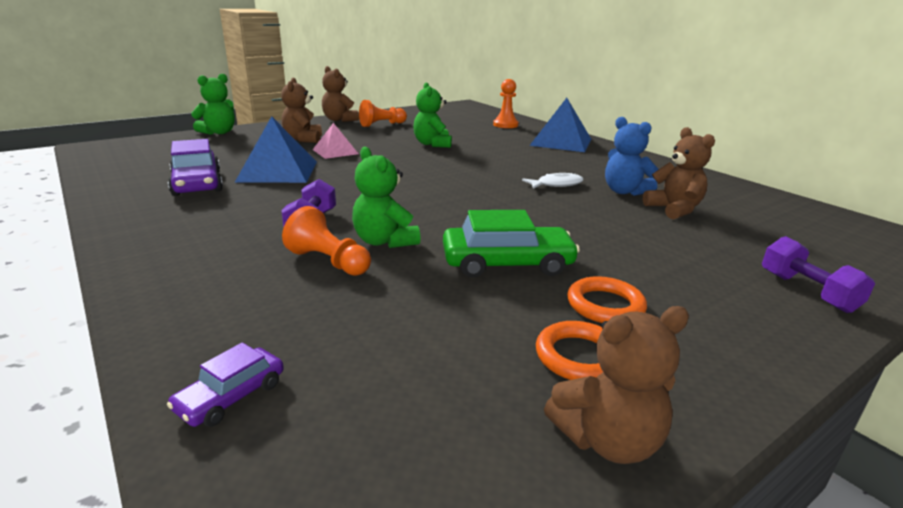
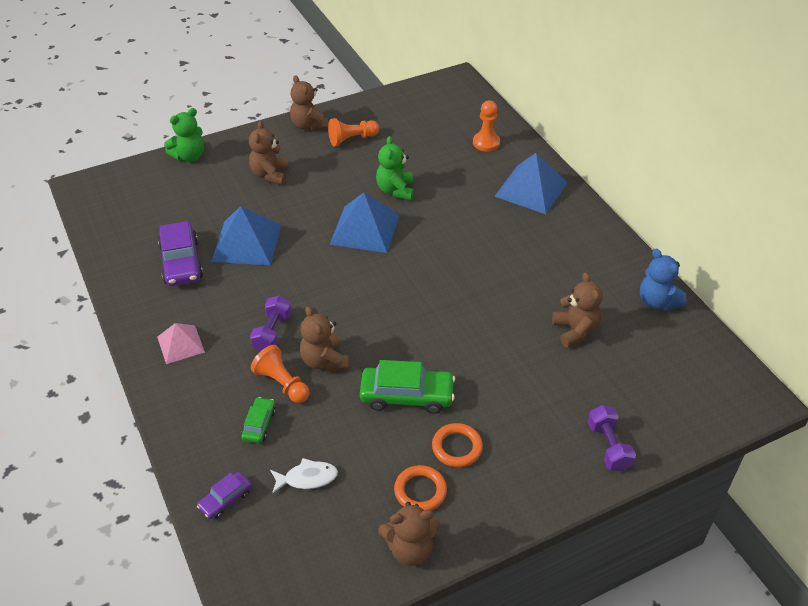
camera: 10 degrees right, 20 degrees up
(296, 301) = (259, 424): none -> green car
(335, 151) = (299, 204): pink pyramid -> pink pyramid (180, 344)
(384, 241) = (324, 361): green teddy bear -> brown teddy bear
(409, 162) = (365, 229): none -> blue pyramid
(556, 184) = (489, 281): white fish -> white fish (307, 478)
(624, 191) = (547, 297): blue teddy bear -> blue teddy bear (657, 302)

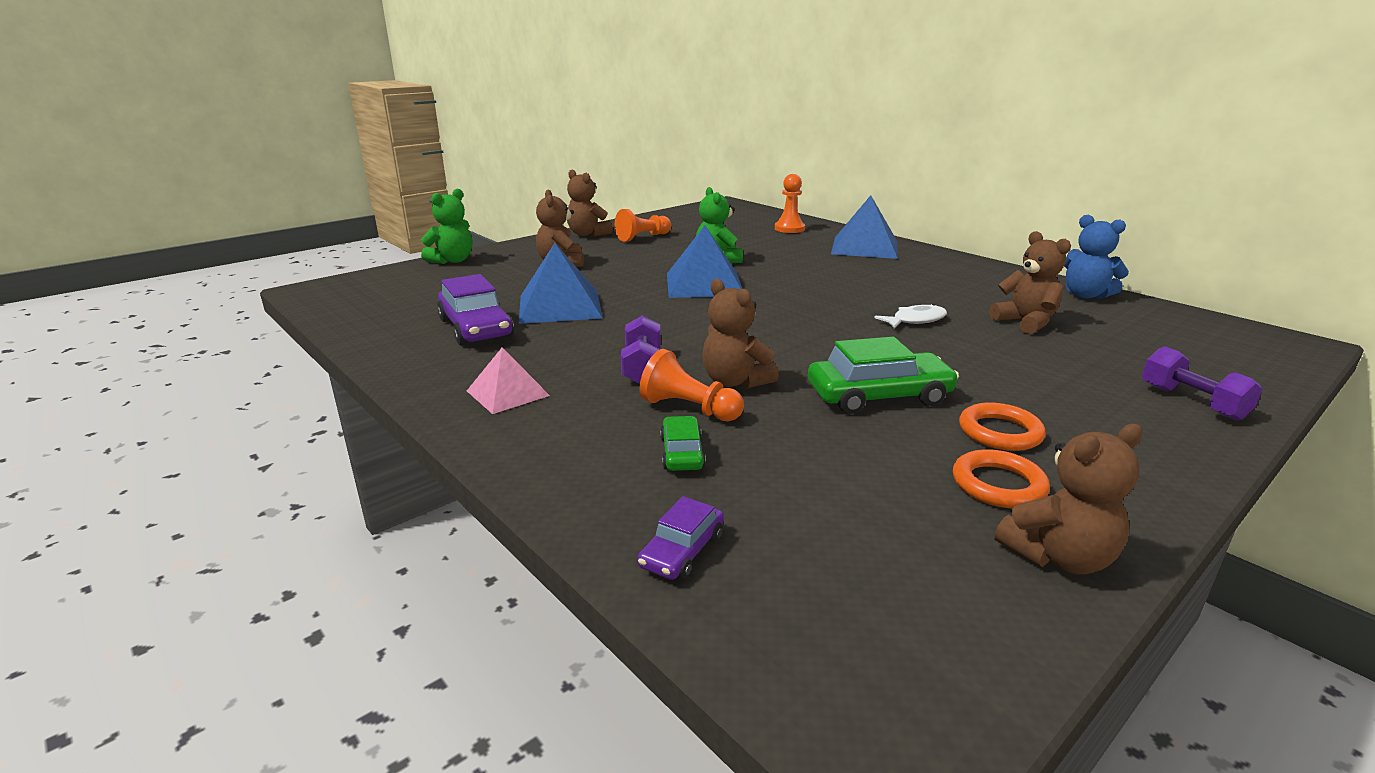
camera: 15 degrees left, 20 degrees down
(307, 478) = (807, 500): white fish -> white fish (915, 320)

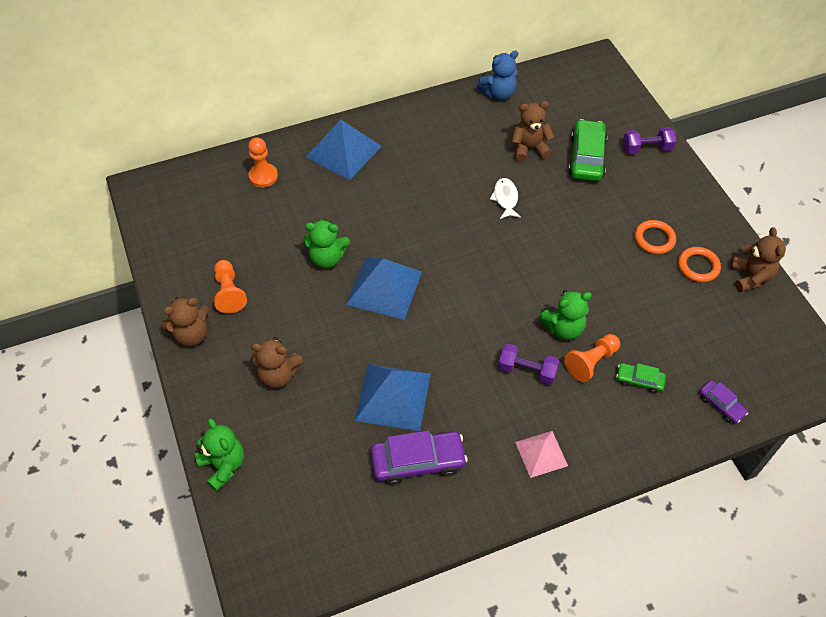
camera: 70 degrees left, 30 degrees up
(735, 381) = (563, 328): brown teddy bear -> green teddy bear
(879, 396) = (602, 268): green car -> green car (587, 157)

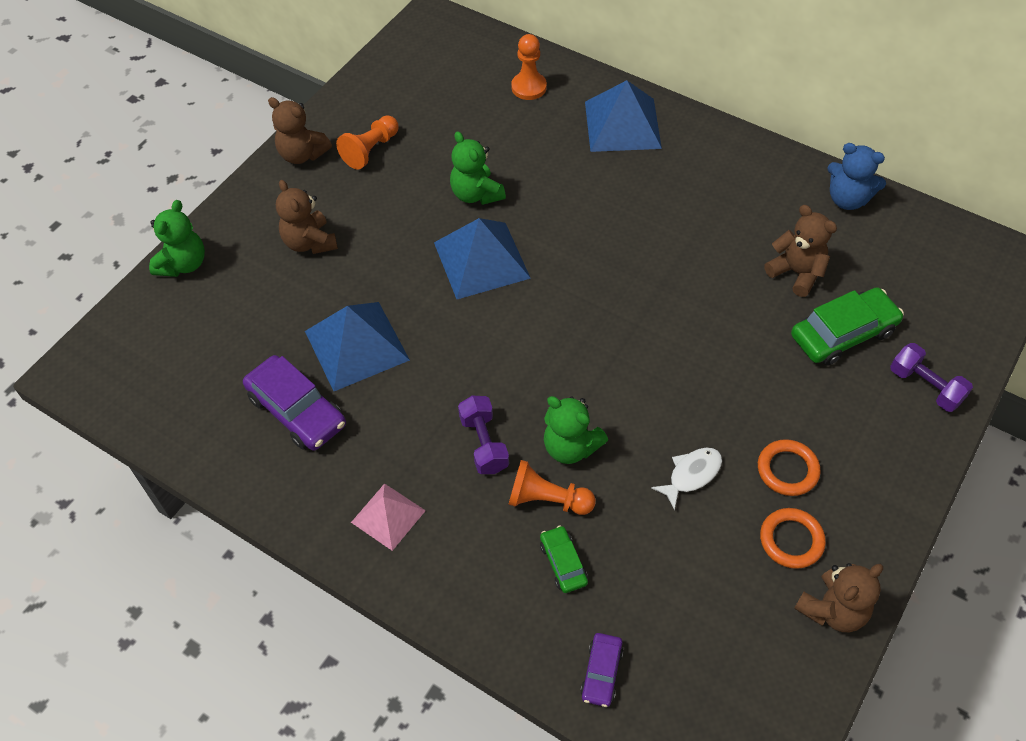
camera: 55 degrees right, 0 degrees up
(505, 198) = (700, 292): white fish -> white fish (691, 475)

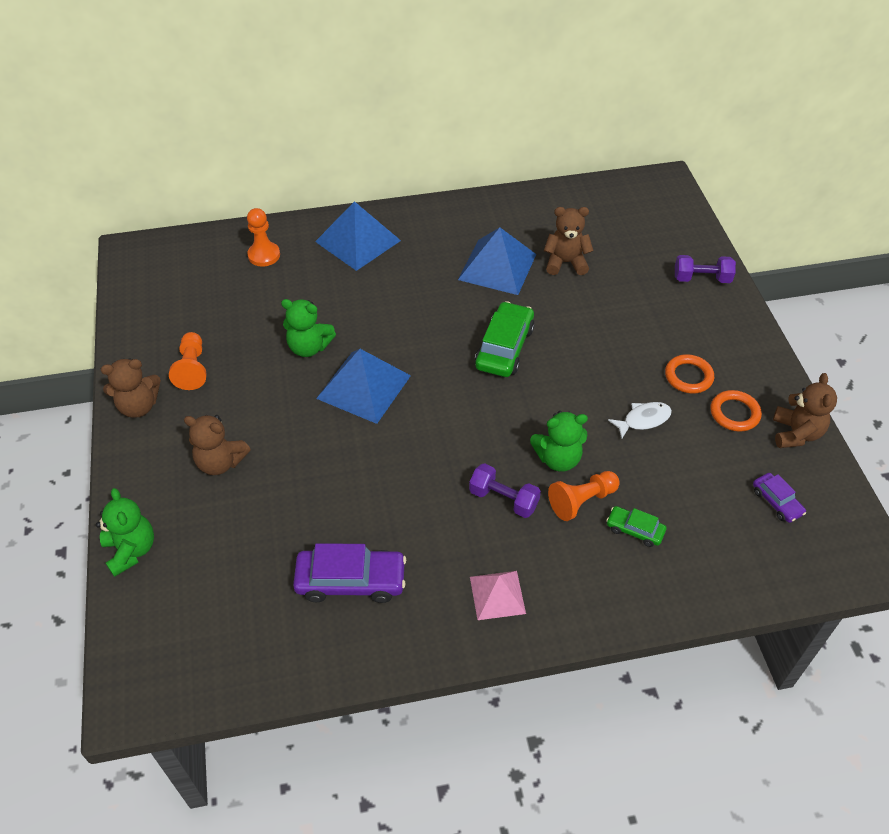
camera: 45 degrees left, 5 degrees down
(356, 345) = (341, 504): blue pyramid -> blue pyramid (497, 266)
(601, 672) = (729, 573): purple car -> purple car (776, 502)
(691, 475) = (643, 420): white fish -> white fish turned 60 degrees clockwise
(843, 334) = (629, 280): green car -> green car (504, 347)
(847, 199) = (545, 202): blue teddy bear -> none

